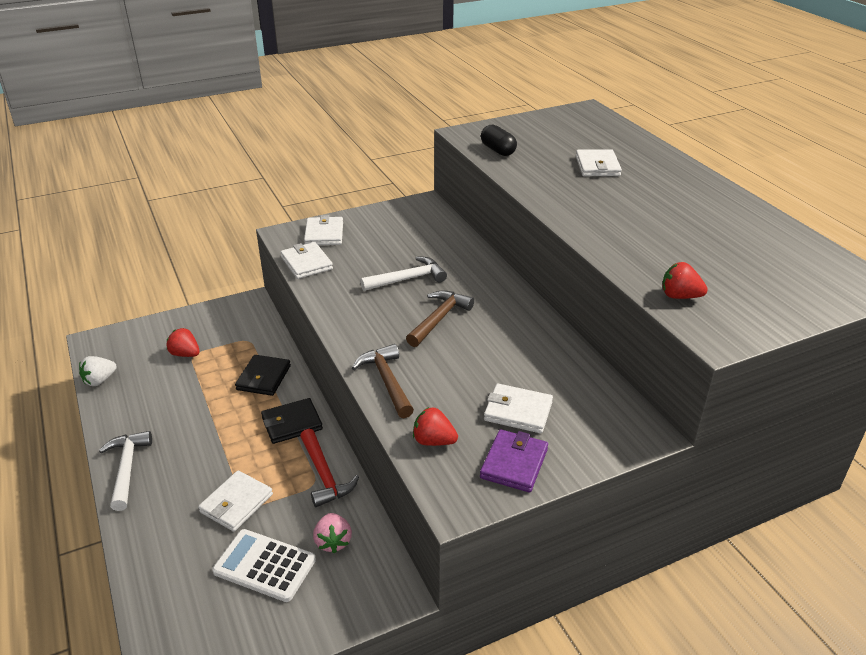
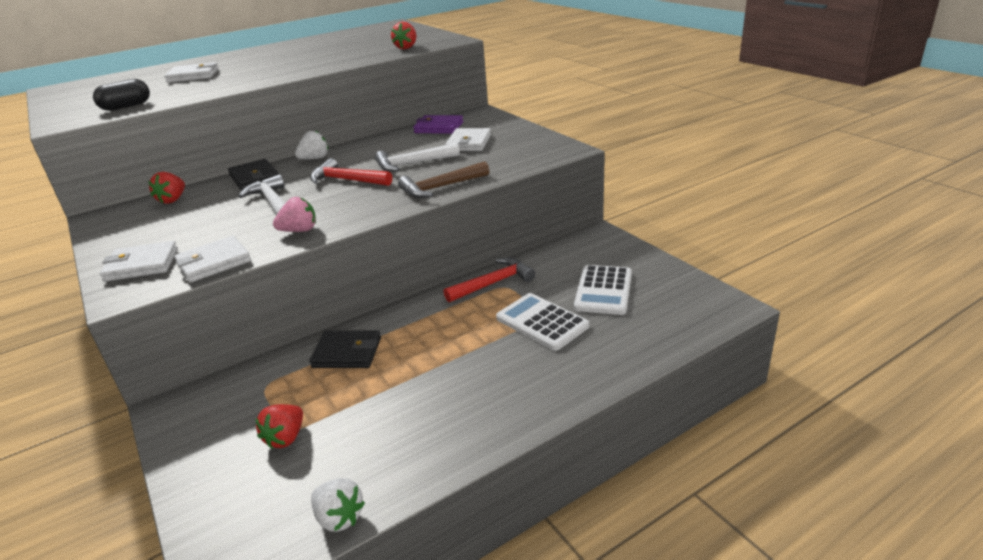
camera: 95 degrees left, 5 degrees down
(127, 468) = (516, 416): white hammer -> white hammer (413, 164)
(236, 503) = (542, 322): white wallet -> white calculator
(292, 423) = (425, 316): black wallet -> black wallet (254, 177)
(333, 541) = (565, 265): pink strawberry -> pink strawberry (299, 230)
(433, 441) = (510, 163): red strawberry -> red strawberry (173, 200)
(439, 319) = (347, 180): brown hammer -> red hammer
(511, 296) = (314, 159): none -> white strawberry
(514, 463) = (522, 139): purple wallet -> purple wallet (439, 127)

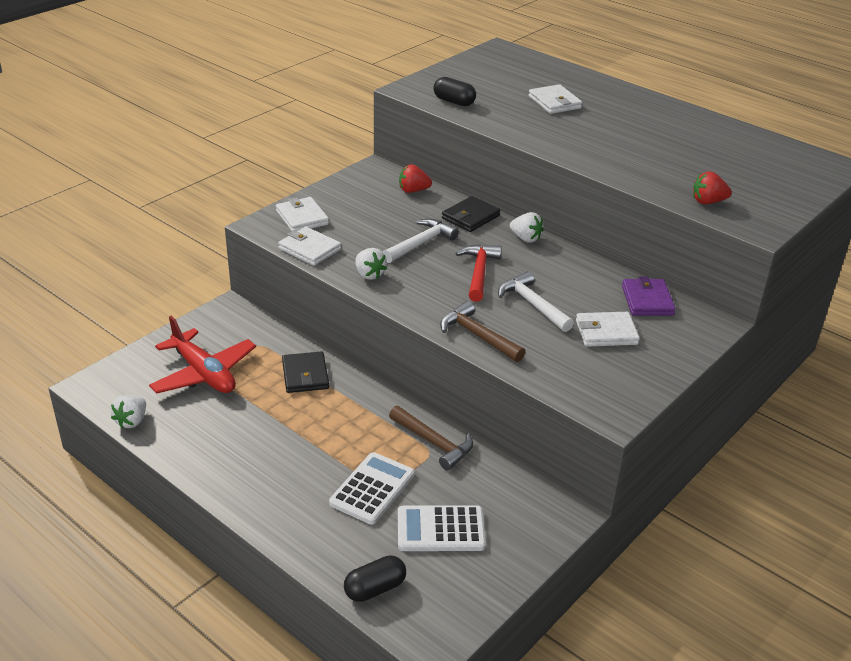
camera: 70 degrees right, 5 degrees up
(286, 438) = (203, 373): red strawberry -> red plane
(299, 230) = (369, 274): pink strawberry -> white strawberry
(493, 283) = (434, 442): red hammer -> brown hammer
(670, 331) = (375, 588): none -> black capsule

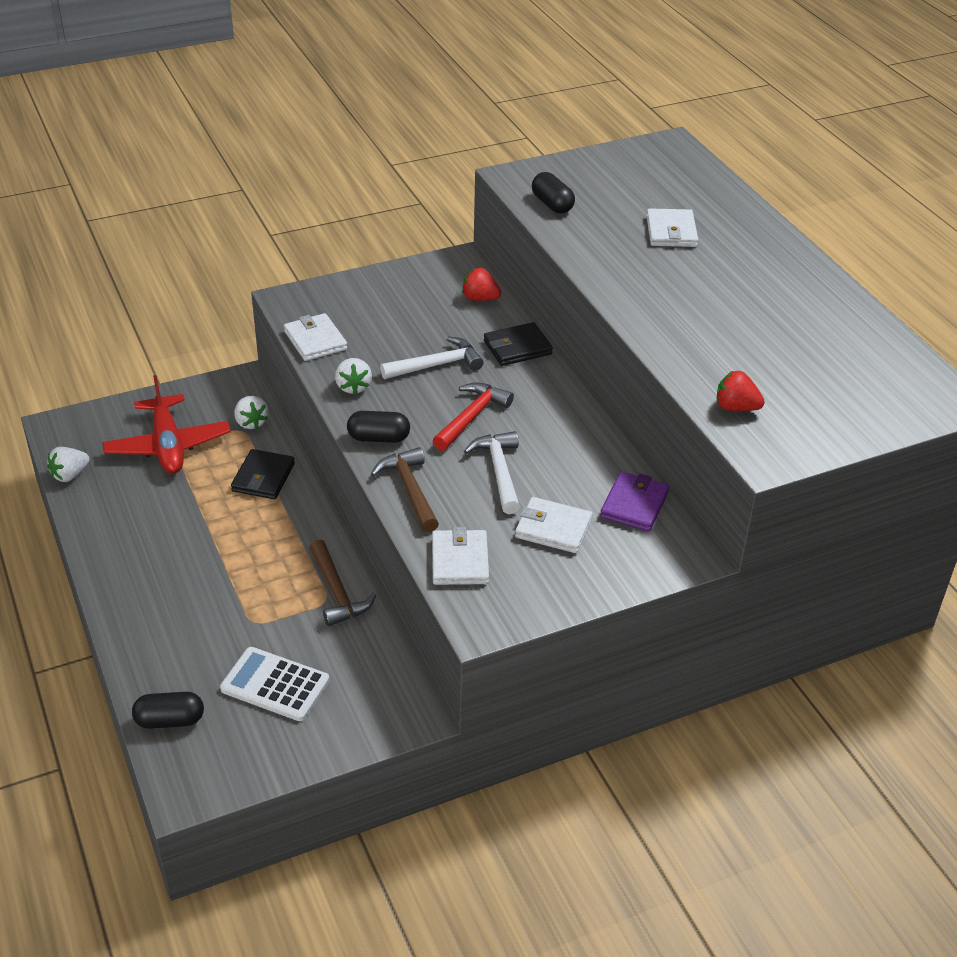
camera: 25 degrees right, 5 degrees up
(302, 217) = (335, 301): white wallet -> white wallet (460, 561)
(372, 489) = (240, 620): white calculator -> none
(421, 305) = (378, 438): none -> black capsule
(525, 238) = (558, 390): white strawberry -> white strawberry (251, 422)

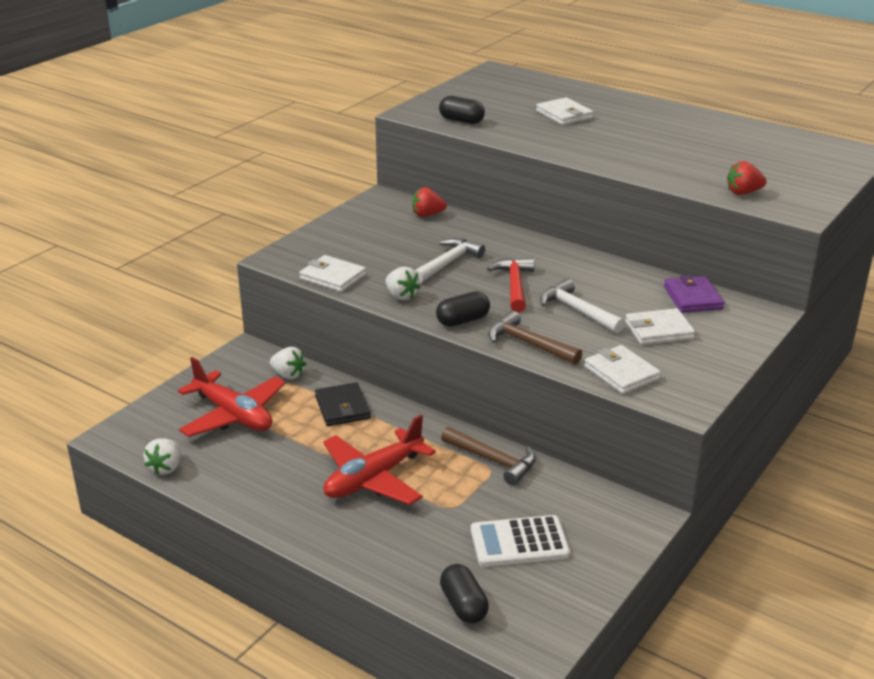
camera: 30 degrees left, 10 degrees down
(170, 720) = (463, 605): black capsule -> black capsule turned 75 degrees counterclockwise
(219, 562) = (373, 478): none -> red plane
(517, 347) = (493, 235): black wallet -> none

